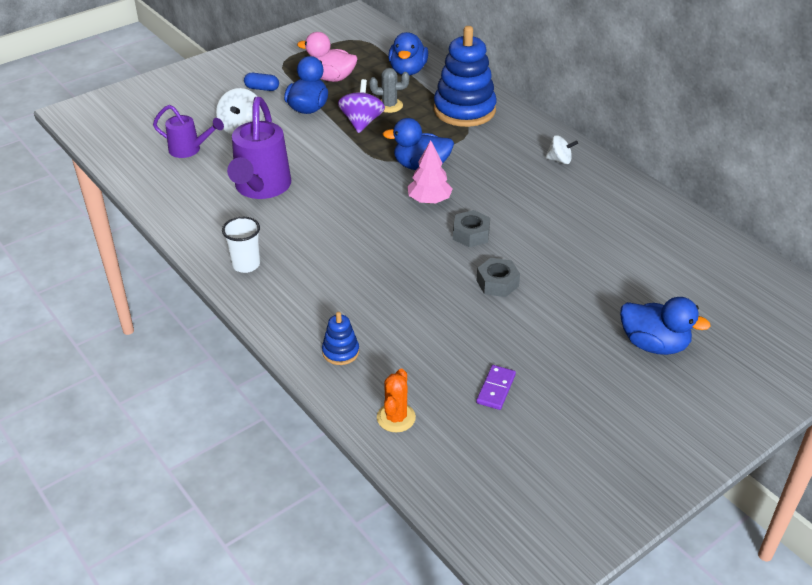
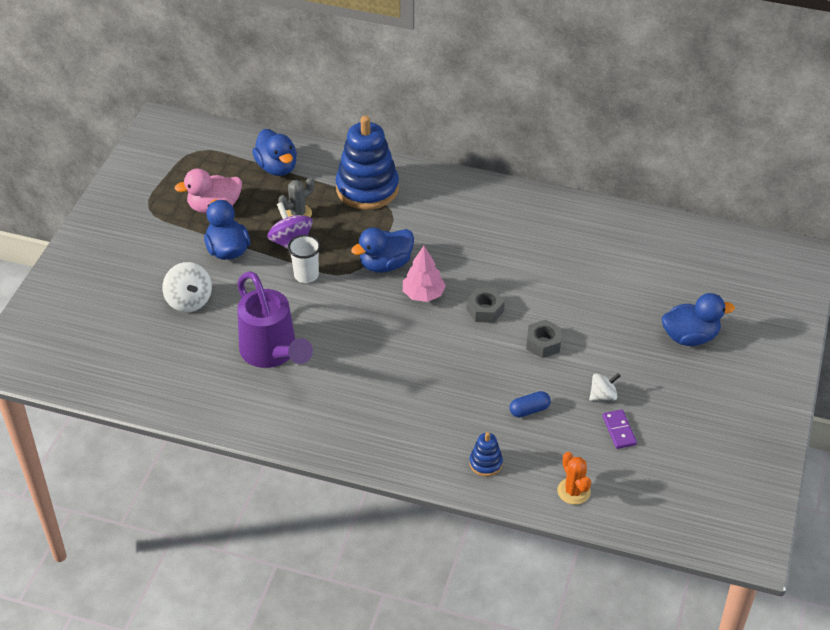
camera: 35 degrees left, 5 degrees up
(190, 150) = (165, 347): purple watering can -> none
(246, 265) = (336, 430): white cup -> white cup (306, 275)
(262, 88) = (161, 248): blue capsule -> blue capsule (529, 410)
(559, 160) = (489, 204): white spinning top -> white spinning top (603, 396)

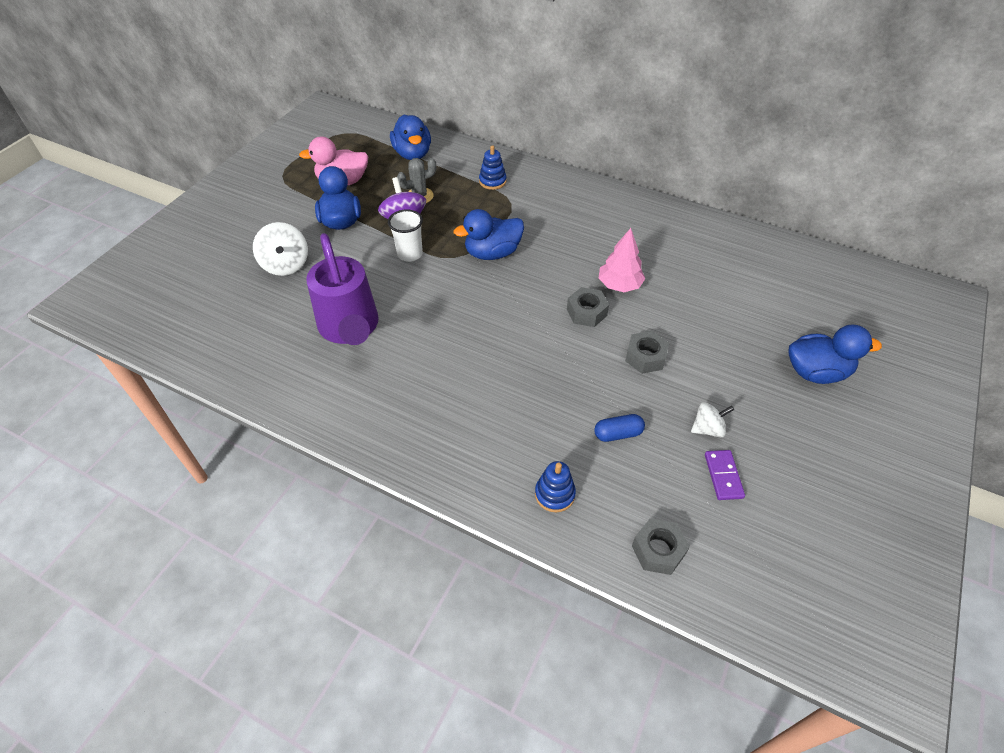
camera: 10 degrees right, 5 degrees up
(367, 189) = (492, 181): blue stacking toy -> blue stacking toy, size x0.44
(423, 294) = (524, 287): pink tree -> pink tree (619, 285)
(573, 491) = (658, 550): orange cactus -> grey nut

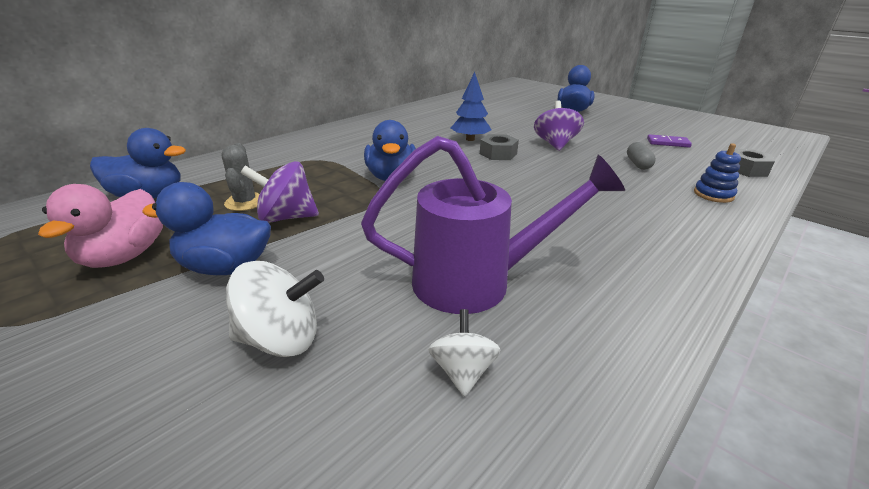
camera: 75 degrees left, 20 degrees down
(410, 254) = (354, 221): white cup -> none
(492, 181) = (273, 162): blue stacking toy -> none
(618, 434) = (638, 164): blue capsule -> grey capsule
(619, 285) = (470, 139): pink tree -> blue tree
(645, 357) = (555, 144): grey nut -> purple spinning top
(707, 429) = (626, 140): white spinning top -> white spinning top (462, 371)

